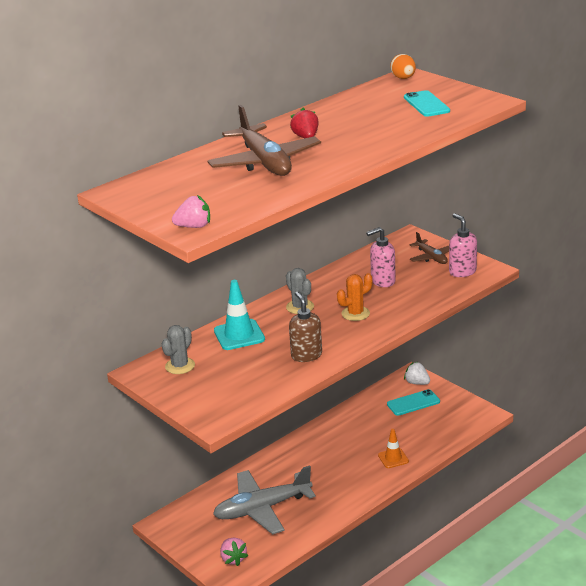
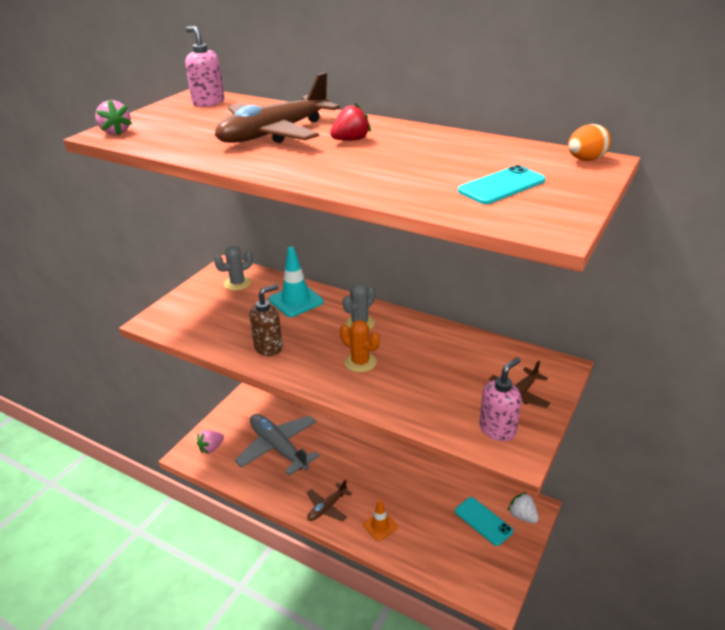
camera: 70 degrees right, 5 degrees up
(180, 366) = (237, 283): grey cactus -> grey cactus turned 45 degrees counterclockwise
(358, 486) = (327, 507): none -> brown plane
(382, 281) = (439, 367): pink soap dispenser -> pink soap dispenser (208, 102)
(417, 383) = (522, 516): white strawberry -> white strawberry turned 60 degrees counterclockwise

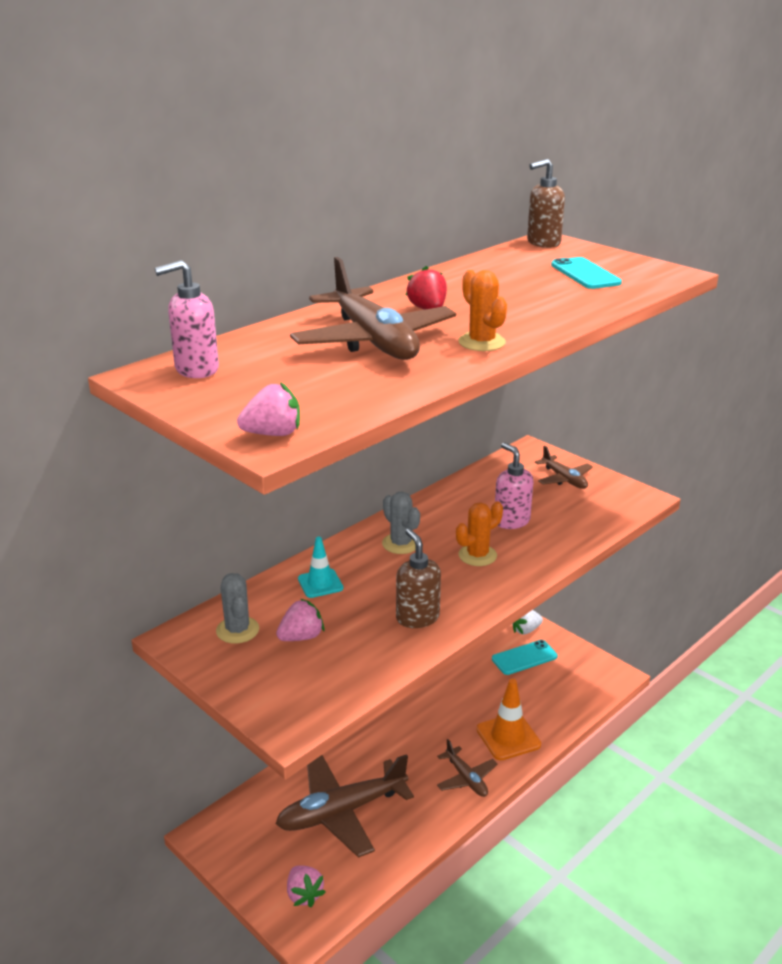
camera: 75 degrees left, 5 degrees down
(236, 306) = (301, 637): none -> pink strawberry
(278, 448) = (341, 812): grey plane -> brown plane
(286, 164) = (481, 342): none -> orange cactus
(296, 301) = (320, 583): turquoise traffic cone -> turquoise traffic cone, size x0.63
(380, 526) = (508, 737): orange traffic cone -> orange traffic cone, size x1.58
(497, 429) = (608, 500): pink soap dispenser -> pink soap dispenser (511, 521)
(585, 160) = (543, 243): orange egg -> brown soap dispenser

